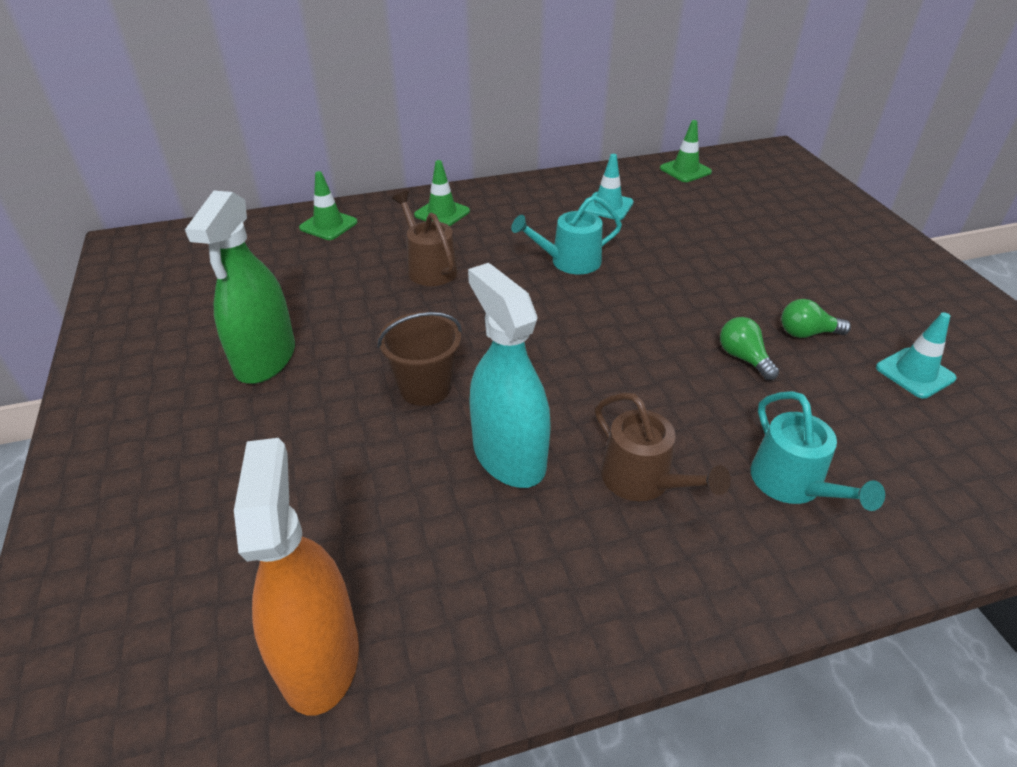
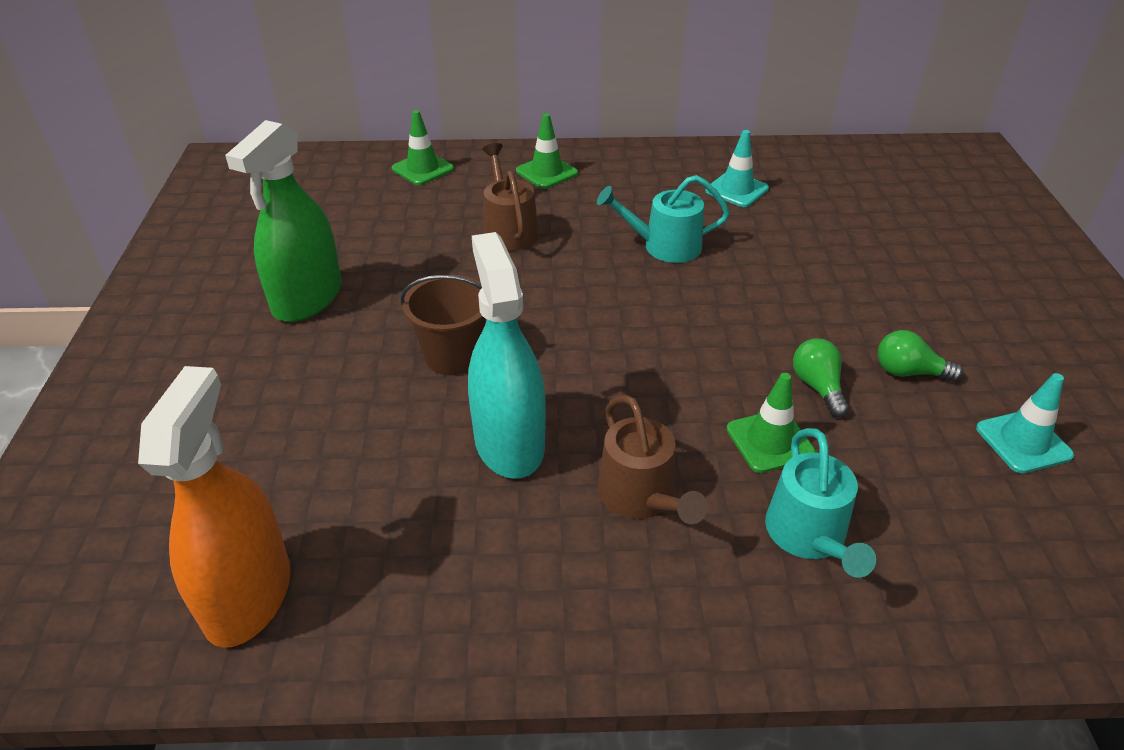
camera: 15 degrees right, 0 degrees up
(685, 170) = (849, 159): green traffic cone -> green traffic cone (770, 441)

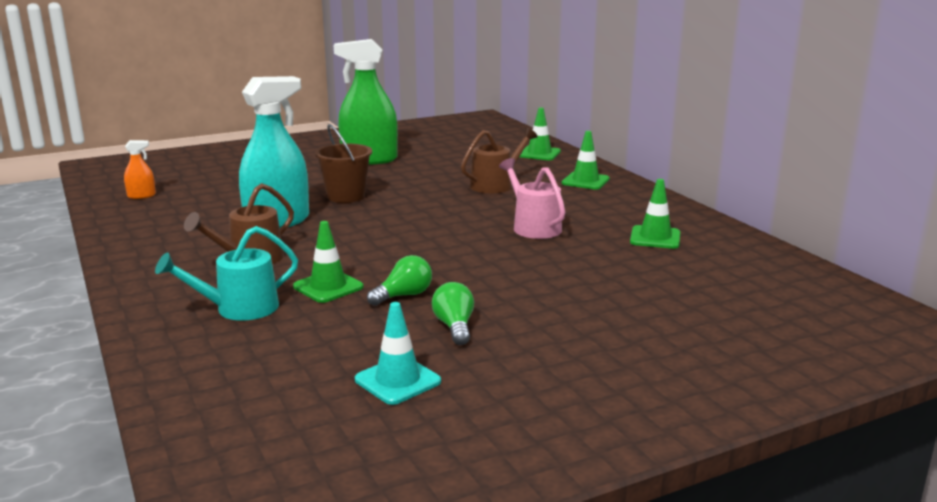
camera: 65 degrees right, 20 degrees down
(248, 595) = (141, 196): orange spray bottle -> orange spray bottle, size x0.43
(664, 246) = (533, 227): turquoise watering can -> pink watering can
(736, 190) = (655, 238): turquoise traffic cone -> green traffic cone

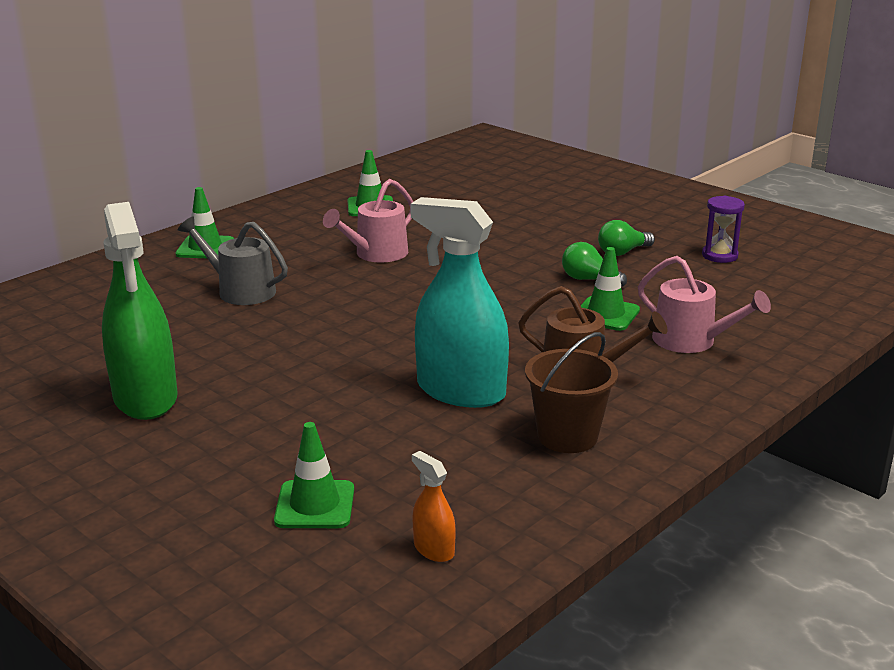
camera: 110 degrees left, 5 degrees up
(239, 309) = (691, 341): turquoise watering can -> pink watering can
(346, 196) = (336, 371): brown bucket -> brown bucket (567, 436)
(397, 381) = (719, 256): turquoise traffic cone -> purple hourglass
(495, 185) = (240, 291): brown watering can -> grey watering can
(539, 154) = (85, 285): green traffic cone -> green traffic cone (315, 505)

